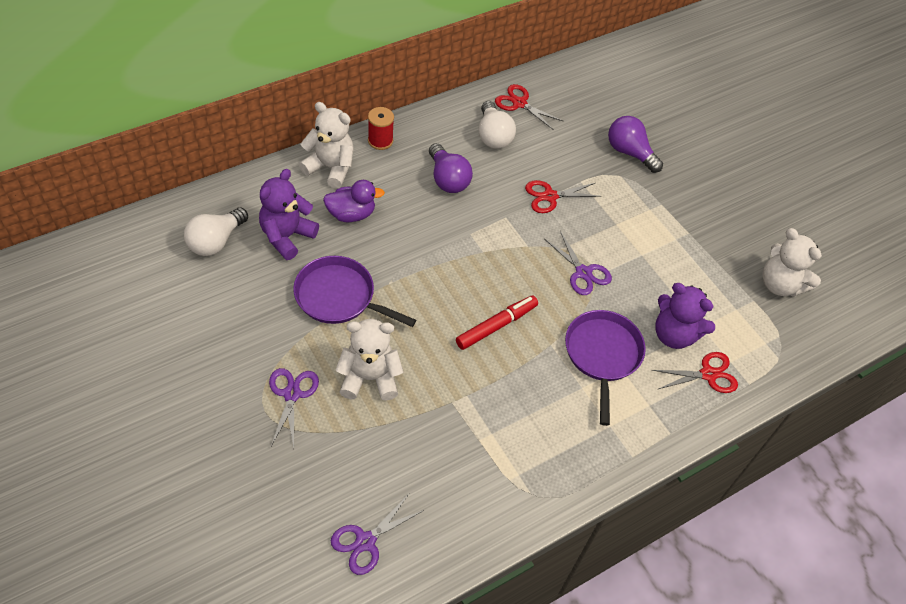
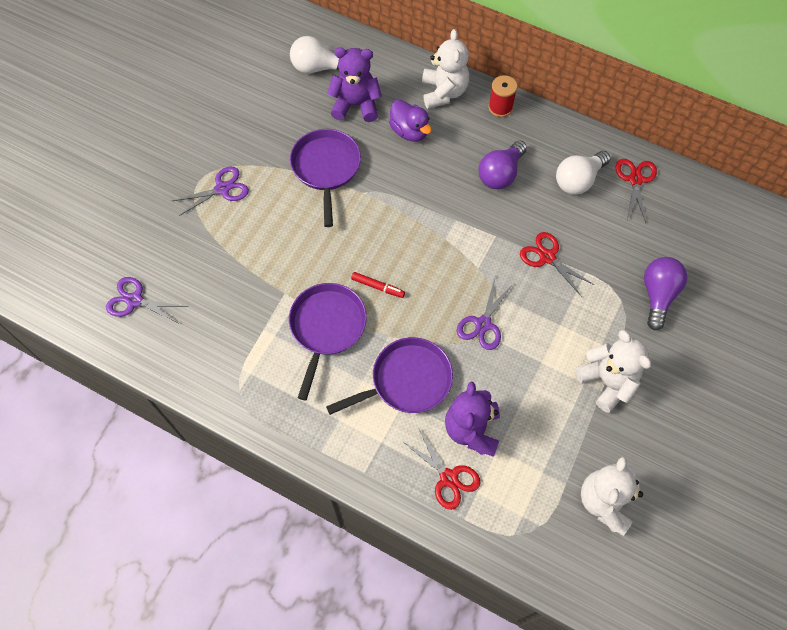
camera: 65 degrees right, 10 degrees up
(369, 378) = (268, 228): white teddy bear -> white teddy bear (607, 381)
(496, 326) = (378, 287): red marker -> red marker, size x0.62
(511, 387) = (327, 327): none -> purple pan

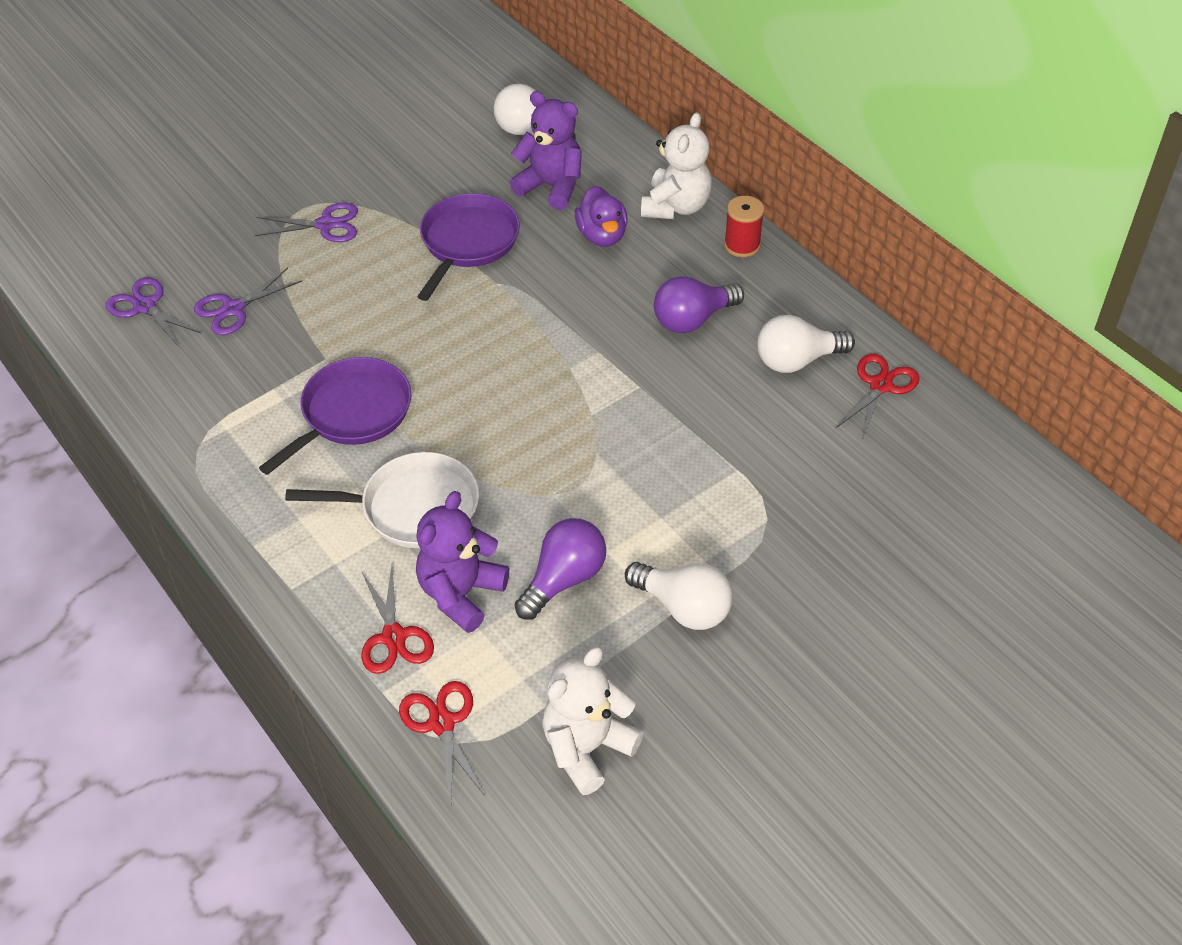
camera: 25 degrees right, 15 degrees down
(378, 287) = (446, 391): red marker -> none
(407, 380) = (414, 507): purple pan -> white pan
(483, 324) = (556, 480): purple scissors -> purple scissors (233, 309)
(547, 257) = (695, 434): red scissors -> red scissors (442, 723)
(607, 381) = (683, 607): white teddy bear -> white light bulb
(658, 295) = (824, 531): purple light bulb -> purple light bulb (564, 579)

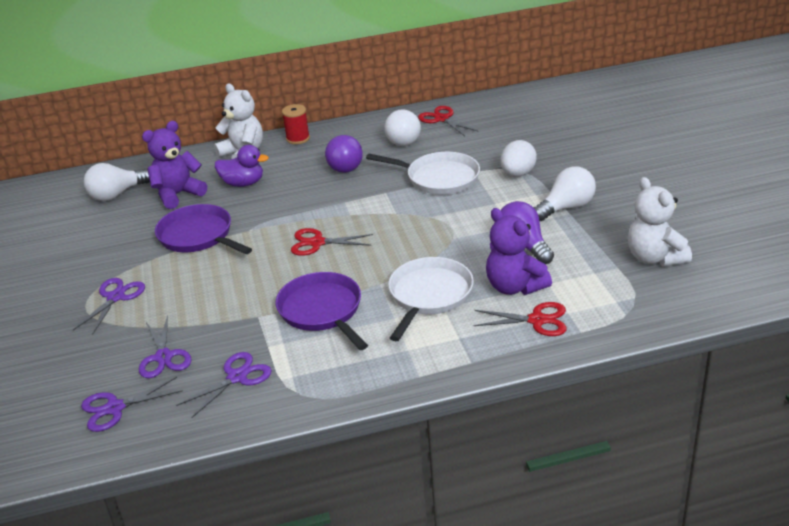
camera: 65 degrees left, 15 degrees down
(214, 383) = (237, 377): none -> purple scissors
(442, 723) = (616, 310): red scissors -> red scissors (317, 243)
(702, 434) = (439, 178): none -> white pan
(755, 524) = (518, 174): none -> white egg

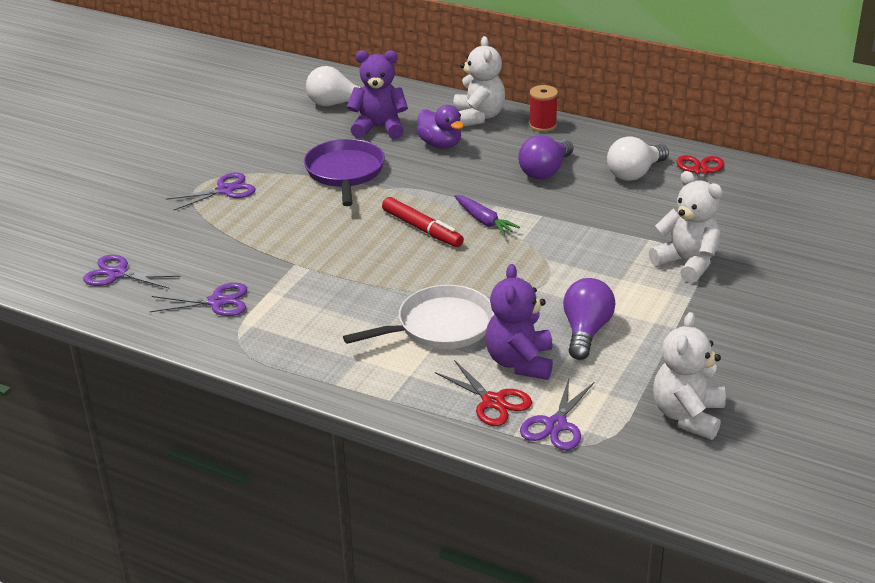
camera: 40 degrees right, 0 degrees up
(163, 357) = (193, 256): purple scissors -> purple scissors (556, 425)
(317, 243) = (422, 229): red scissors -> red marker
(322, 311) = (344, 288): purple pan -> none
(352, 215) = (484, 221): none -> purple carrot
(439, 178) = (608, 228): white pan -> none
(518, 174) = (687, 263): white egg -> white teddy bear
(566, 207) = (681, 320): white light bulb -> none

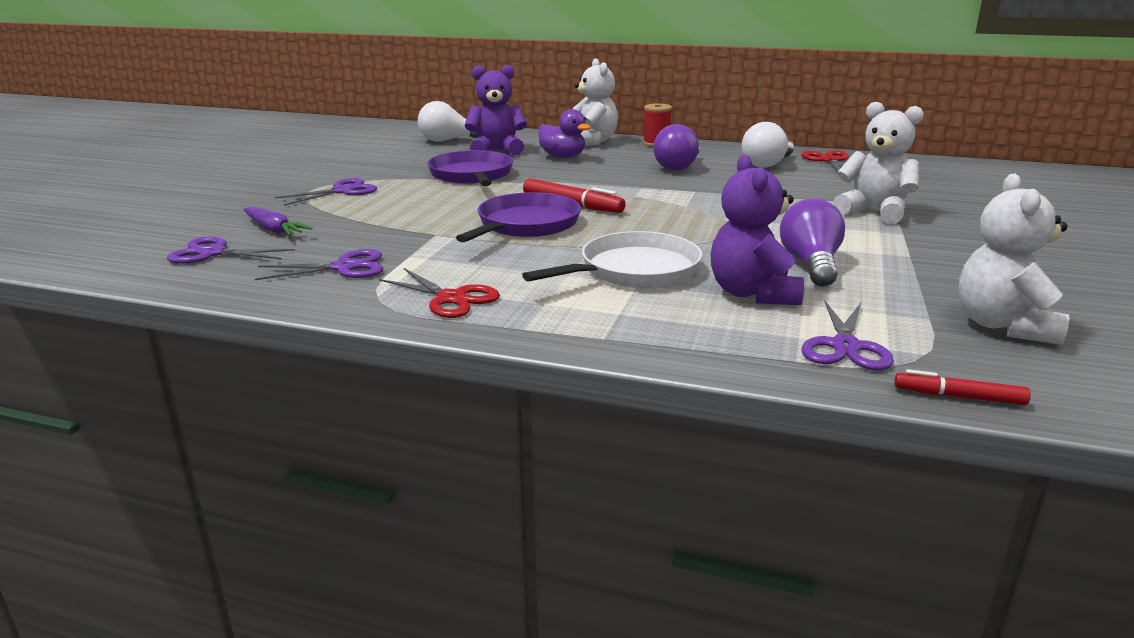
camera: 10 degrees left, 10 degrees down
(373, 256) = (526, 225): none -> purple pan
(484, 221) = (636, 197): purple carrot -> purple carrot (274, 230)
(493, 402) = (744, 330): red scissors -> red scissors (451, 299)
(603, 478) = (959, 397): none -> red marker

